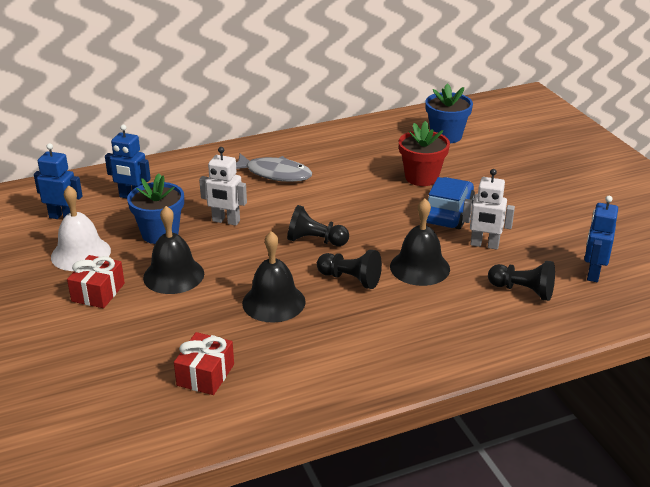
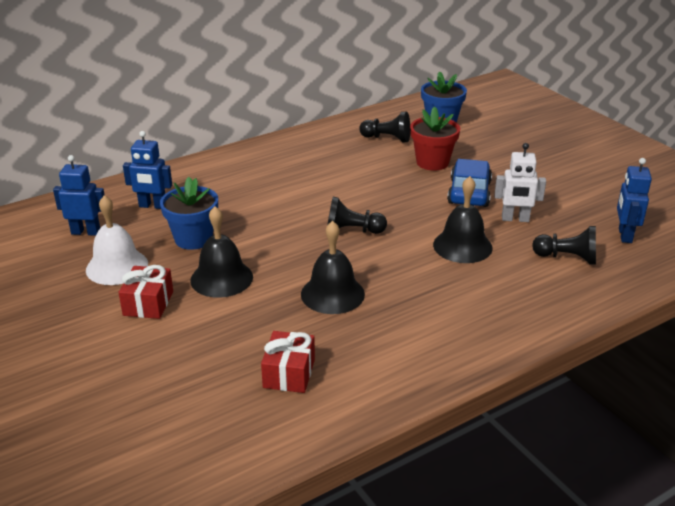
camera: 10 degrees left, 0 degrees up
(226, 221) = (256, 220): white robot -> none
(275, 174) = (289, 171): grey fish -> none
(350, 279) = (400, 264): black pawn -> black pawn (387, 138)

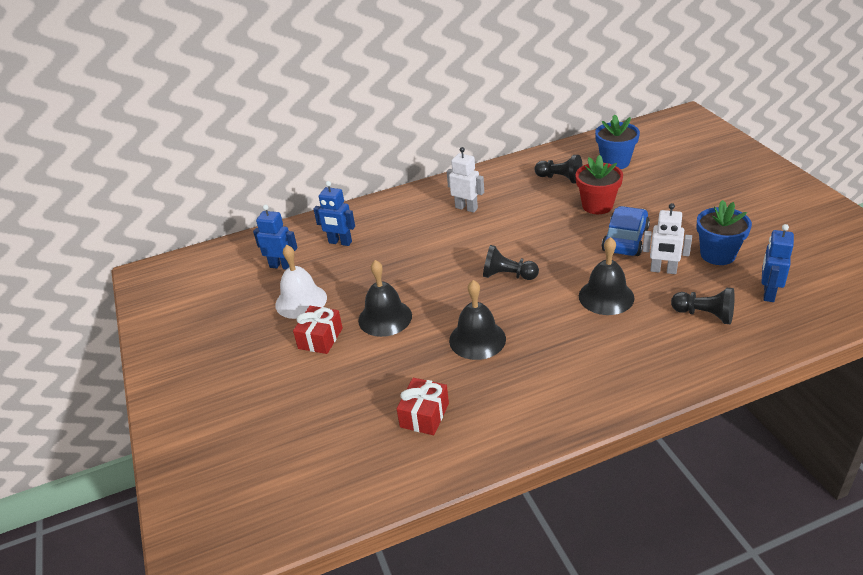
camera: 15 degrees right, 5 degrees up
(193, 239) = (368, 277): blue flower pot -> blue flower pot (717, 254)
(291, 168) = (466, 208): none -> white robot

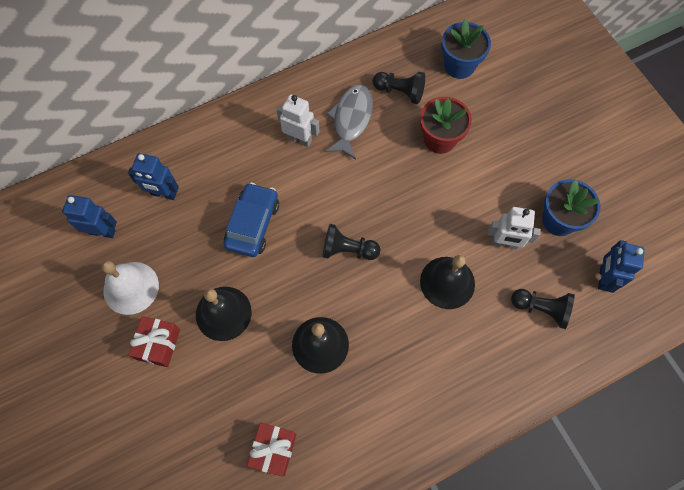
camera: 10 degrees left, 30 degrees up
(514, 196) = (351, 120): none -> grey fish
(625, 239) = (467, 195): blue car -> blue car (253, 224)

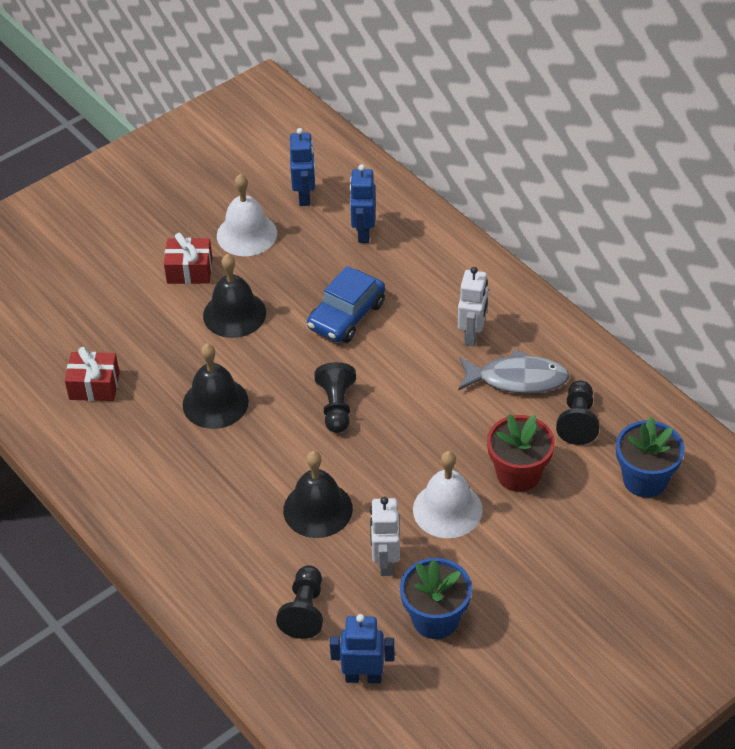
camera: 80 degrees right, 20 degrees down
(253, 224) = (346, 316): blue car -> blue car turned 120 degrees clockwise
(463, 192) = (447, 509): none -> white bell

